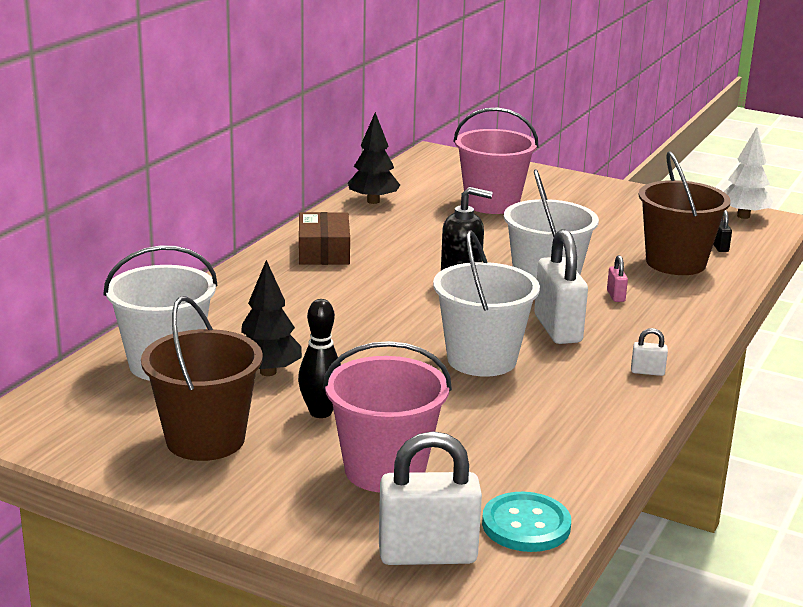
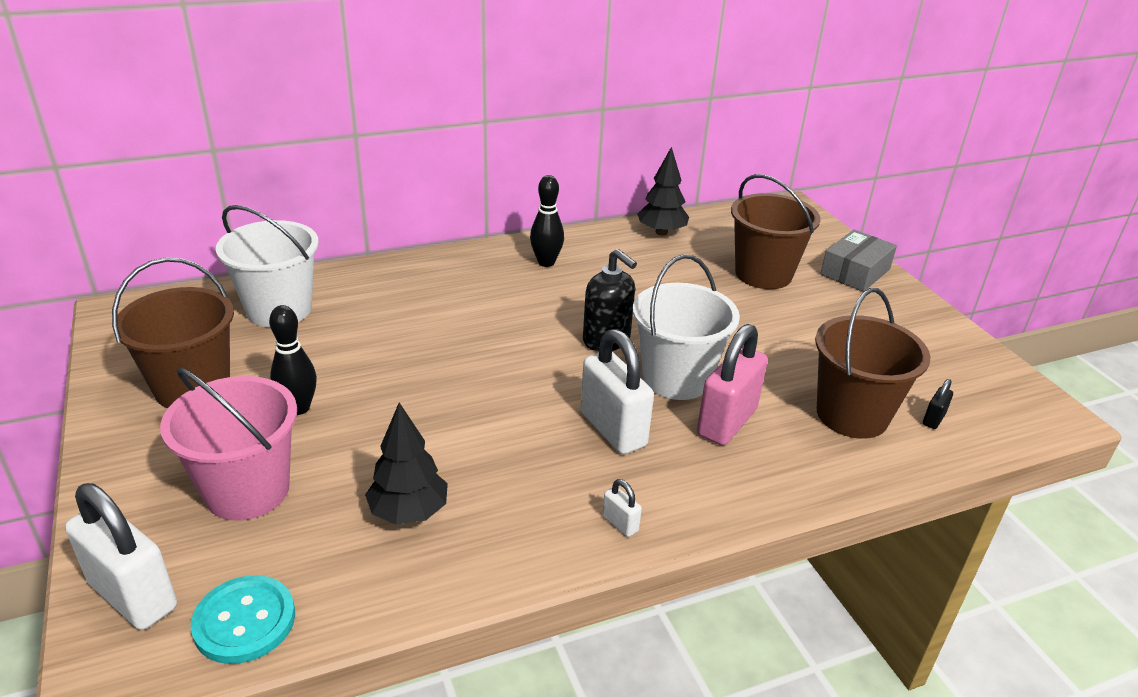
camera: 40 degrees right, 10 degrees up
(268, 372) = (327, 351): black tree -> black tree (409, 512)
(324, 251) = (546, 262): brown box -> black bowling pin
(481, 359) = (496, 426): white bucket -> none
(492, 203) = (763, 274): pink bucket -> brown bucket
(547, 181) = (855, 272): none -> grey box
(557, 329) = (613, 429): white padlock -> white padlock turned 60 degrees counterclockwise
(615, 296) = (726, 422): pink padlock -> pink padlock, size x2.29
(743, 216) = (1022, 395): white tree -> none

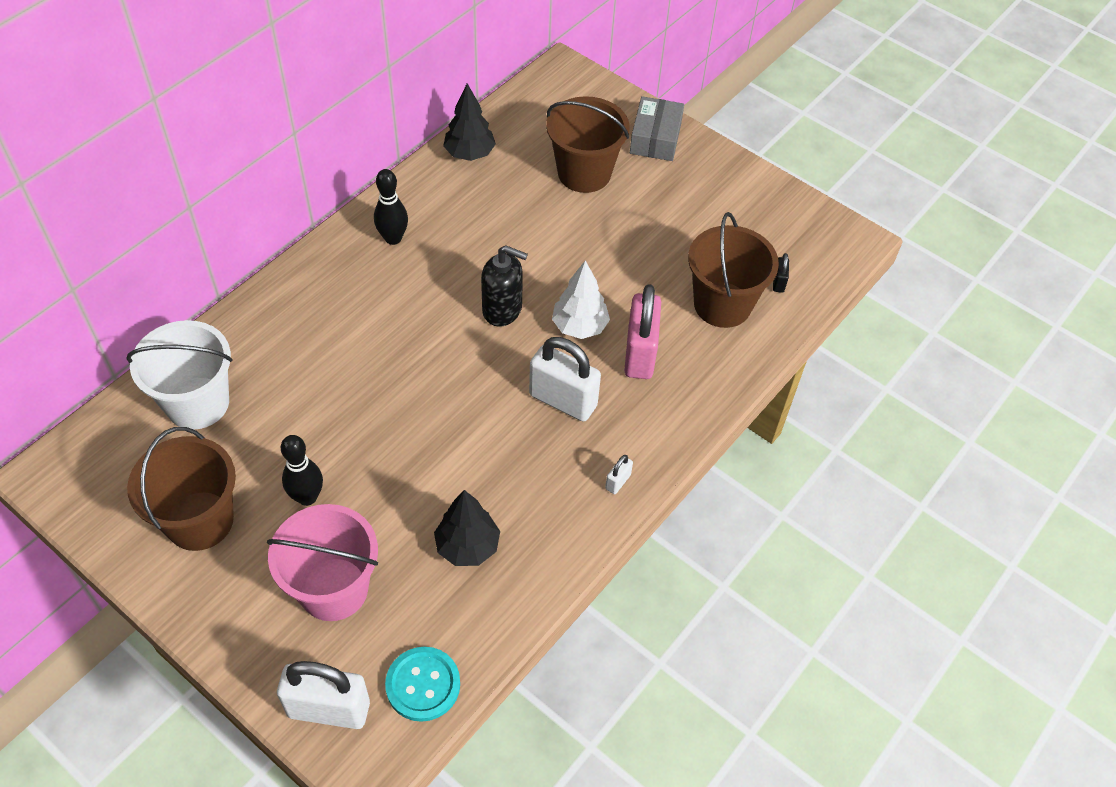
camera: 30 degrees left, 20 degrees up
(620, 523) = (617, 482): white padlock -> white padlock turned 75 degrees counterclockwise
(676, 378) = (580, 326): white bucket -> white tree

